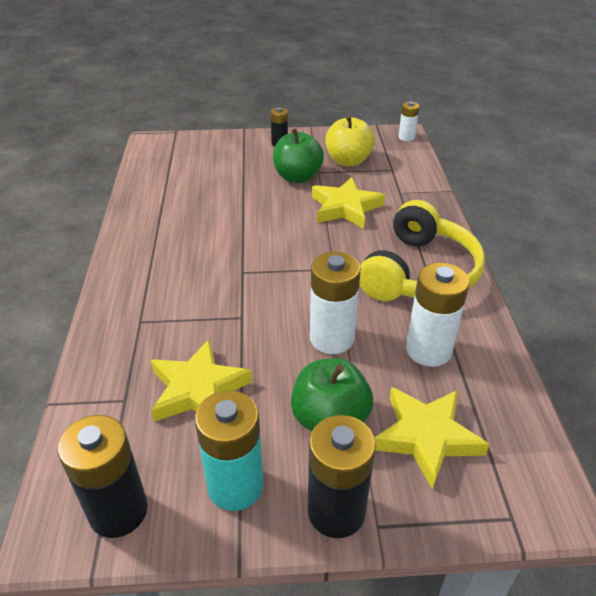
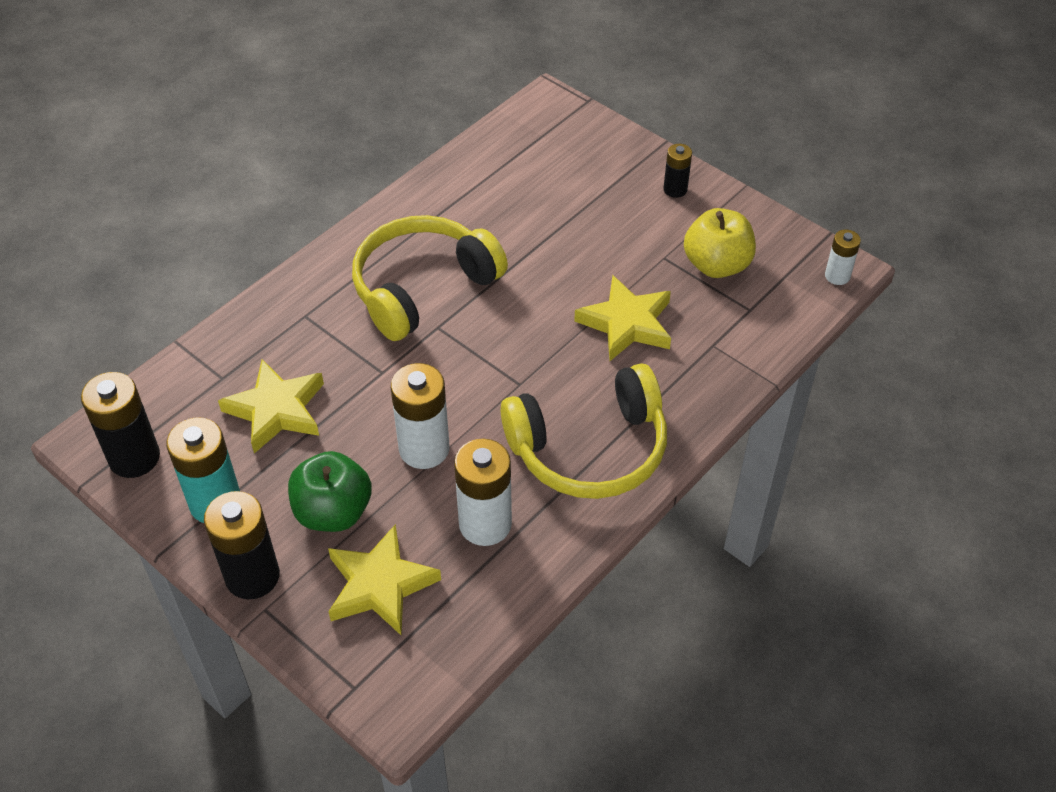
camera: 45 degrees right, 10 degrees up
(203, 258) = (423, 288): none -> yellow headphones
(297, 177) = (632, 250): green apple -> none

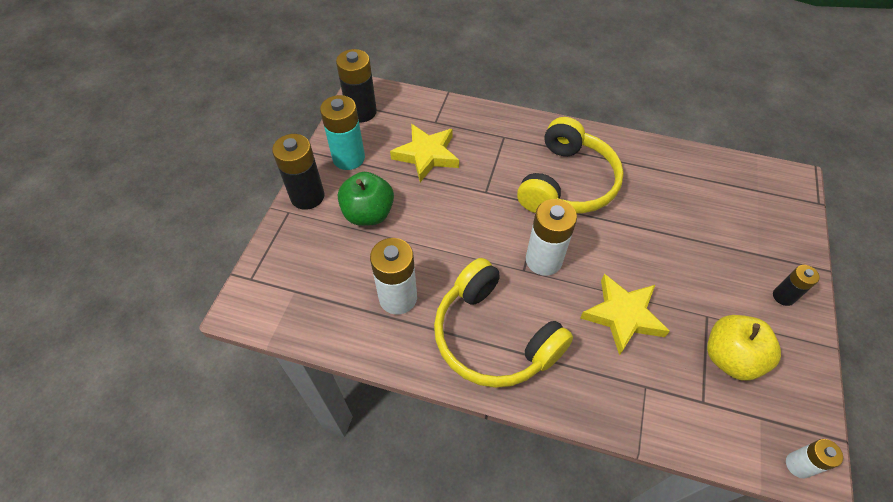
camera: 65 degrees right, 5 degrees up
(380, 585) = (327, 260): yellow star -> none
(423, 288) = (566, 183): yellow headphones -> yellow headphones turned 90 degrees clockwise
(424, 449) = (439, 239): white battery -> white battery (543, 260)

